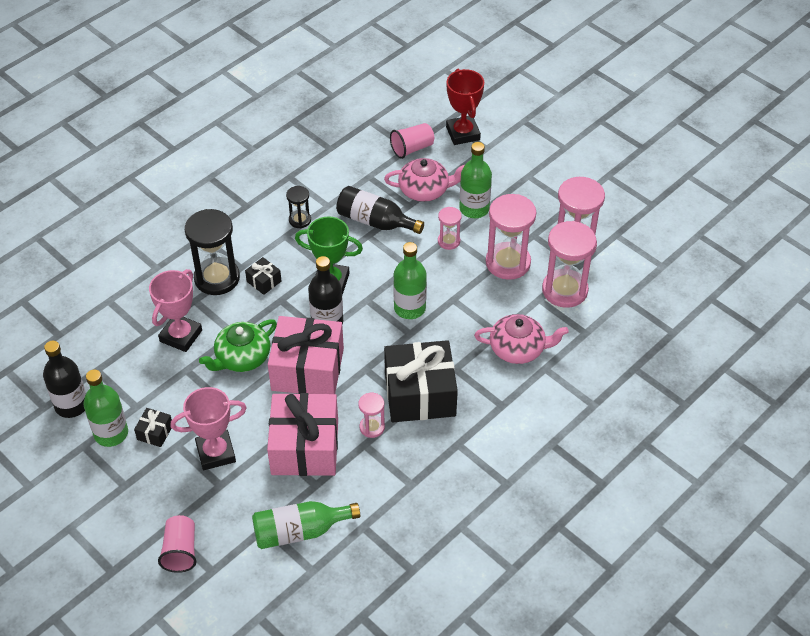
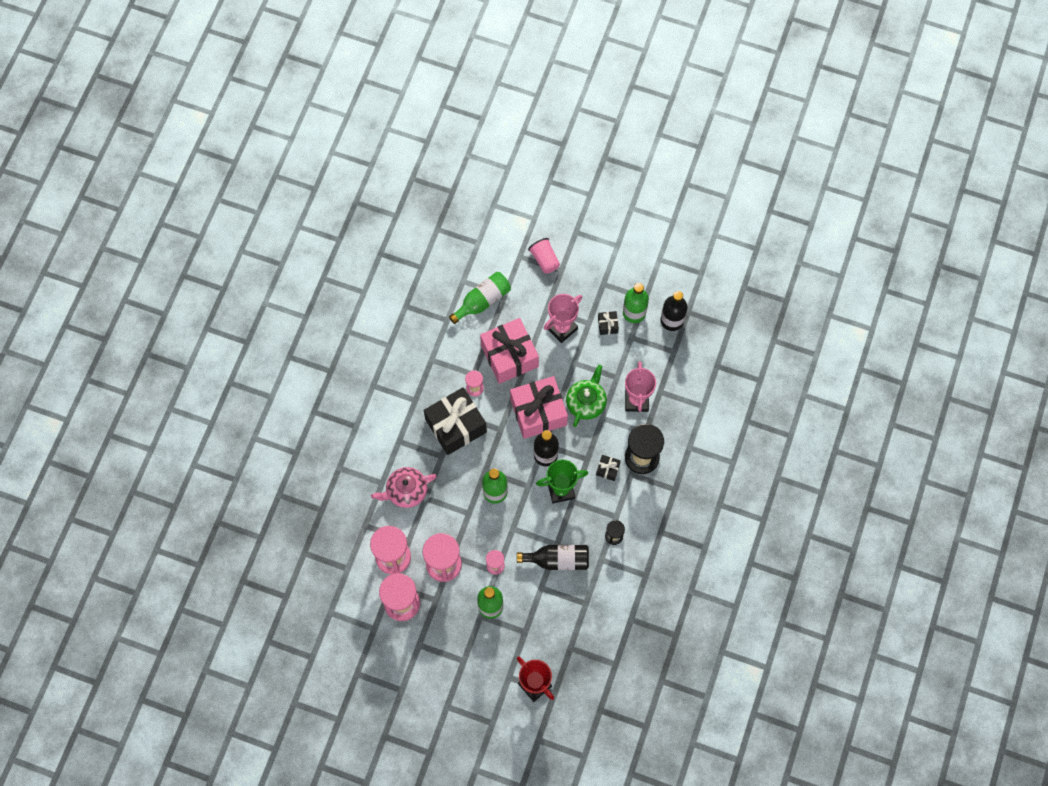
camera: 155 degrees right, 20 degrees up
(412, 148) = (567, 649): pink cup -> none
(425, 190) = (536, 608): pink teapot -> none

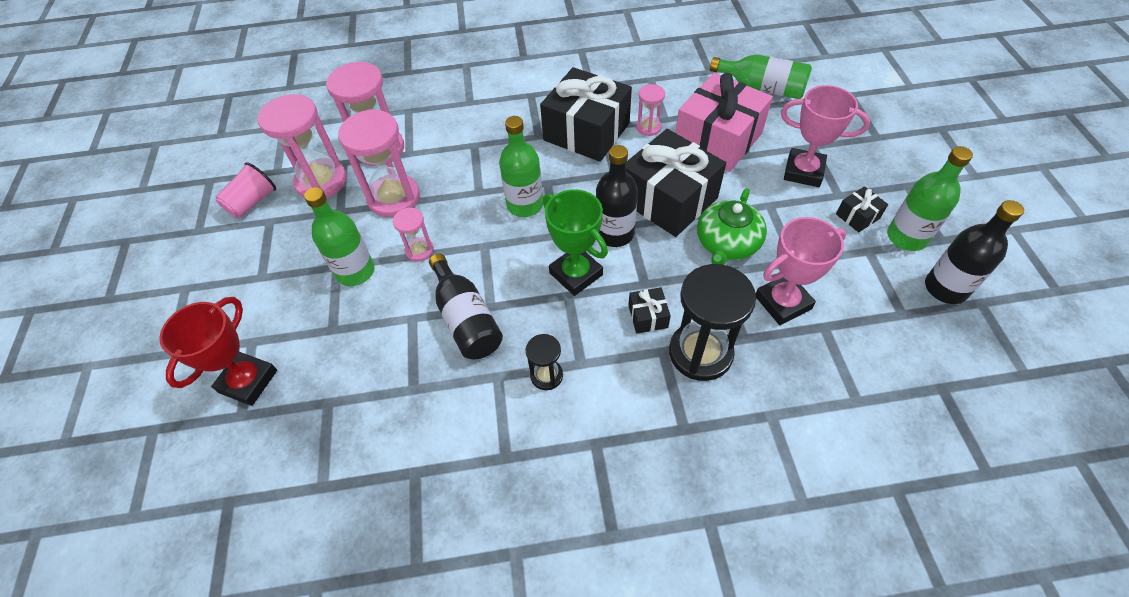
camera: 65 degrees right, 15 degrees down
(406, 491) = (472, 125): pink teapot -> none
(538, 412) = (668, 199): pink gift -> black gift
(544, 260) = (872, 117): pink cup -> pink cup (252, 202)
(586, 402) = (727, 243): green teapot -> green teapot turned 120 degrees clockwise

